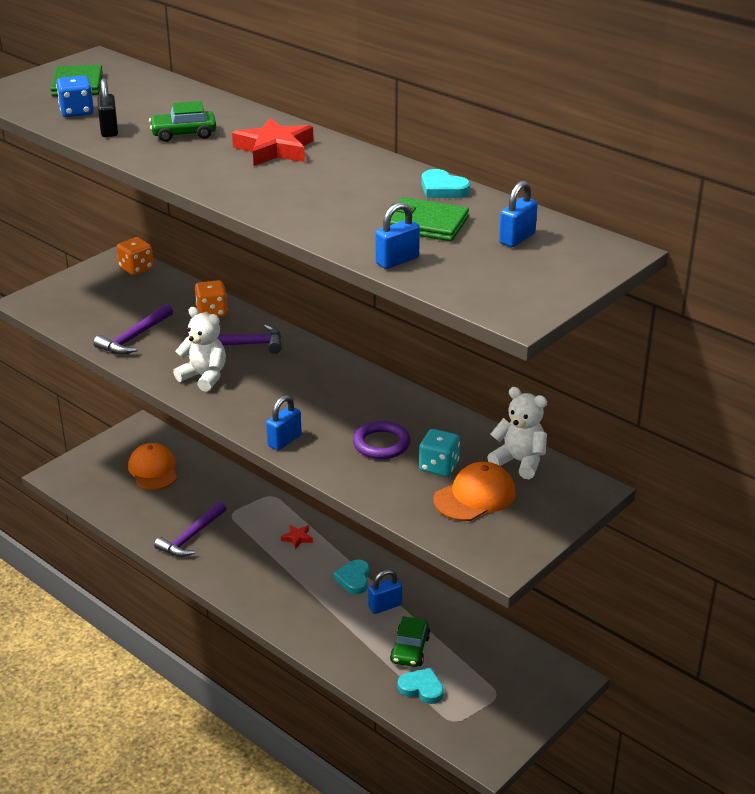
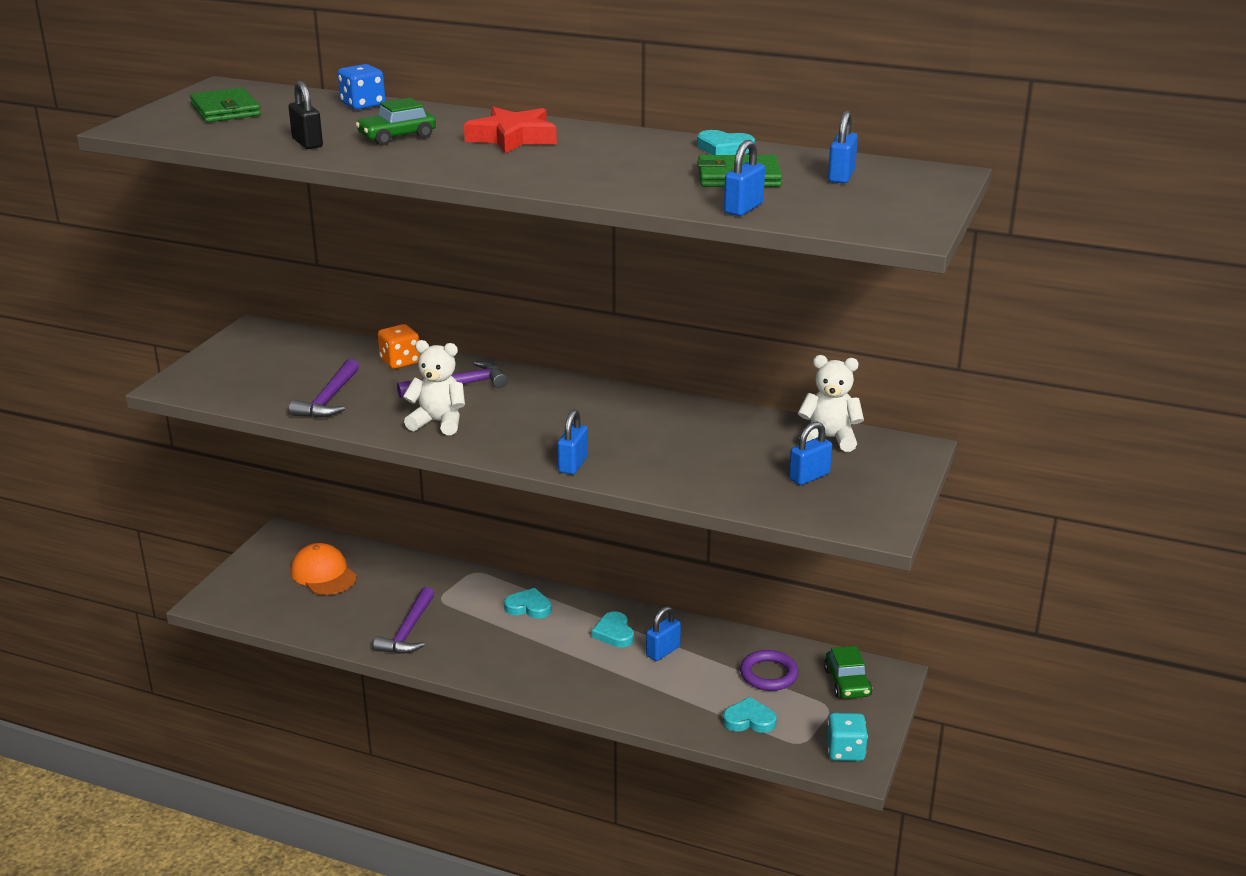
camera: 20 degrees left, 5 degrees down
(77, 112) = (251, 132): blue dice -> blue dice (363, 105)
(136, 268) = (281, 334): orange dice -> none
(297, 538) = (529, 607): red star -> turquoise heart
(381, 444) = (678, 448): purple ring -> purple ring (768, 674)
(410, 649) = (714, 686): green car -> green car (847, 683)
(439, 466) = (752, 457): turquoise dice -> turquoise dice (845, 751)
(475, 496) = (809, 476): orange cap -> blue padlock

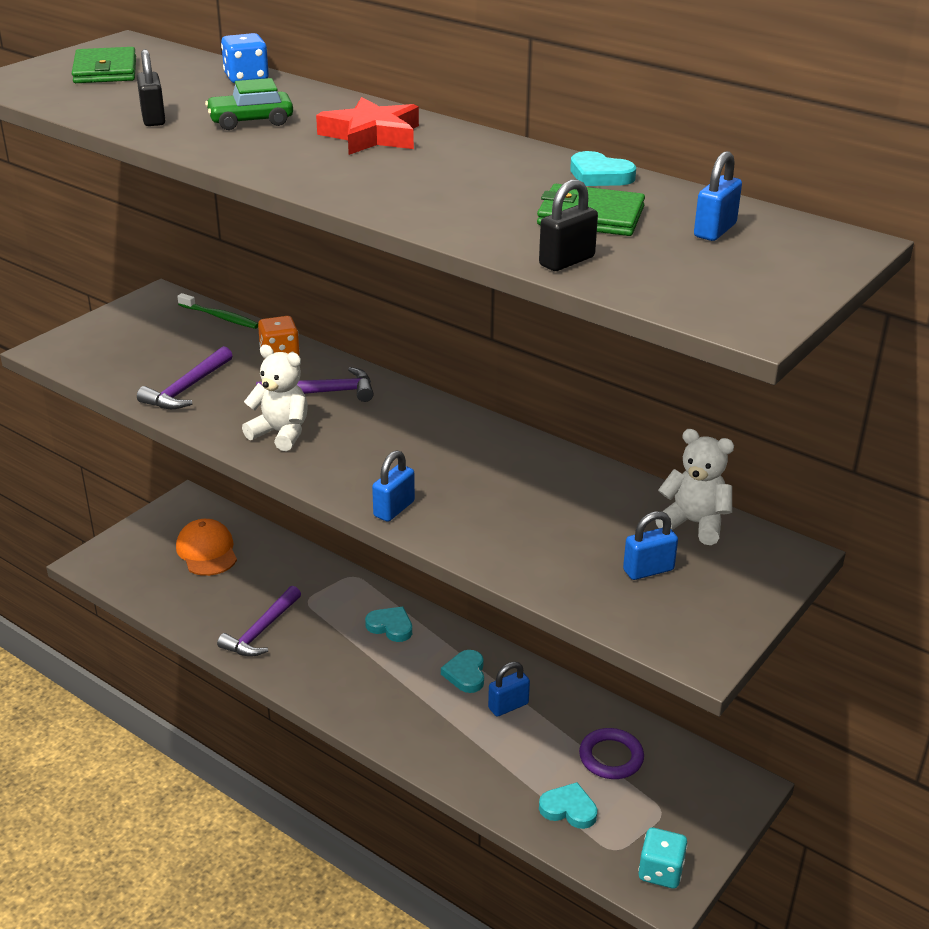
camera: 15 degrees right, 5 degrees up
(325, 338) = (220, 317): none -> green toothbrush
(743, 208) = (566, 261): blue padlock -> black padlock
(847, 683) = (694, 786): green car -> none

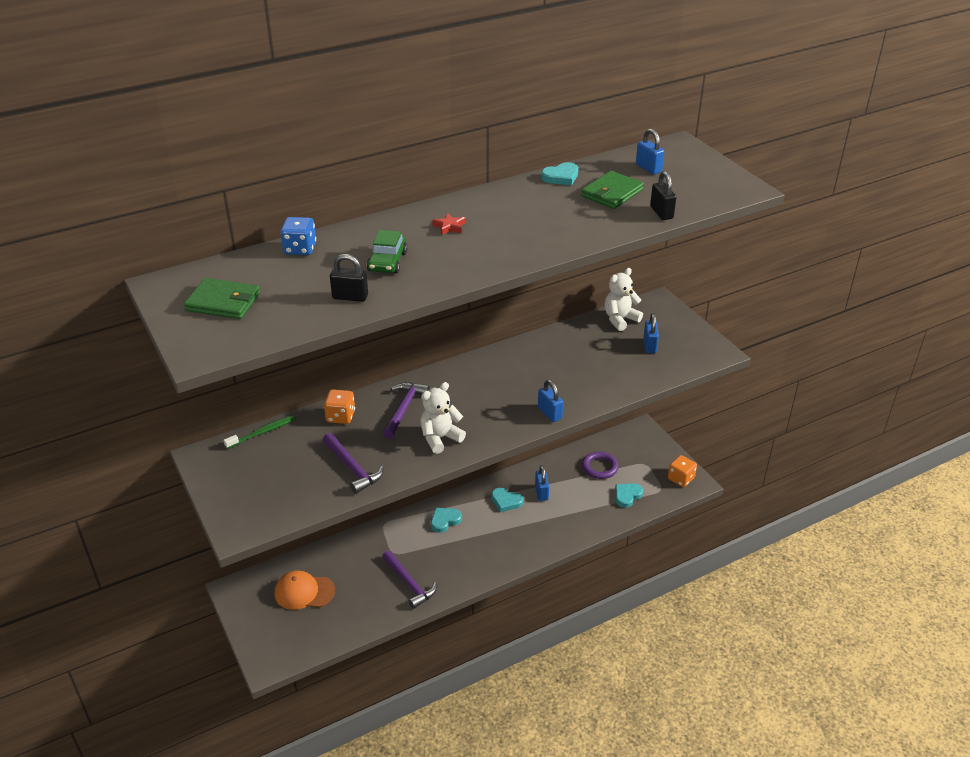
camera: 65 degrees left, 5 degrees up
(372, 136) = (449, 227): red star -> red star, size x0.49
(660, 871) = (681, 479): turquoise dice -> orange dice

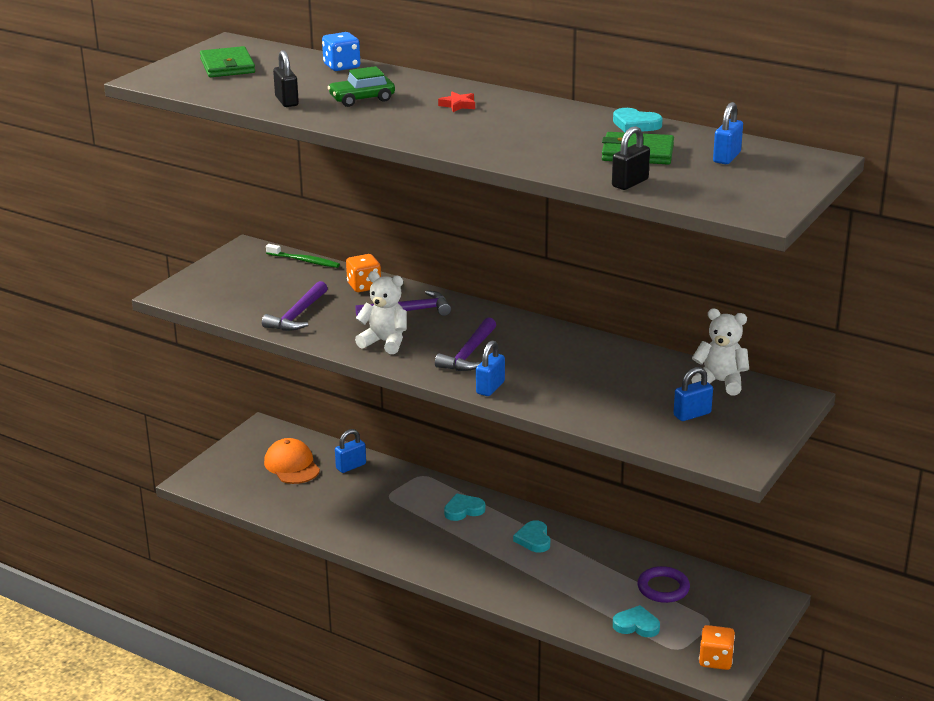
camera: 60 degrees right, 10 degrees down
(409, 584) = (355, 521): purple hammer -> purple hammer (468, 354)
(445, 521) = (463, 510): turquoise heart -> turquoise heart turned 45 degrees counterclockwise
(541, 492) = (573, 559): blue padlock -> blue padlock (351, 466)

